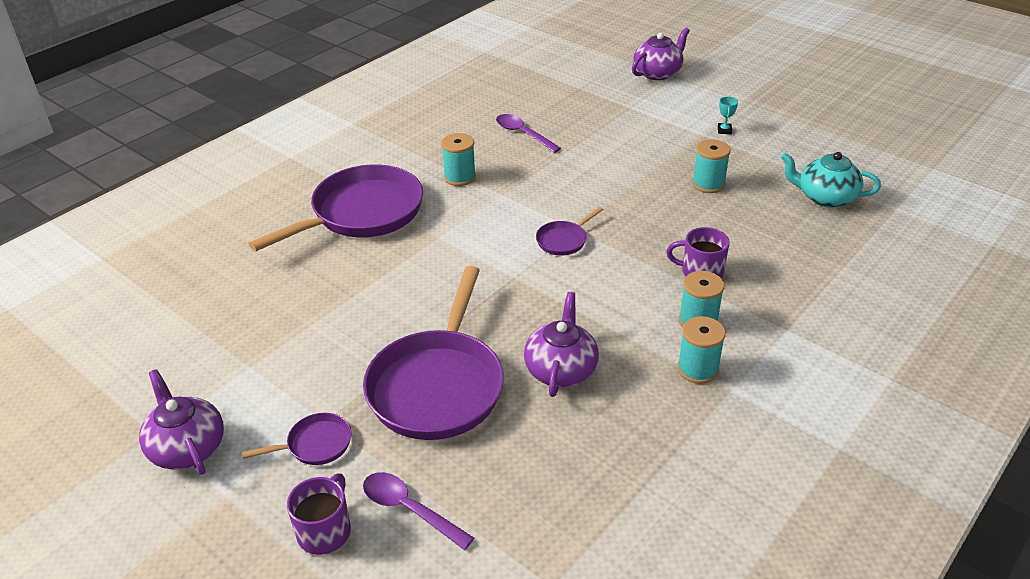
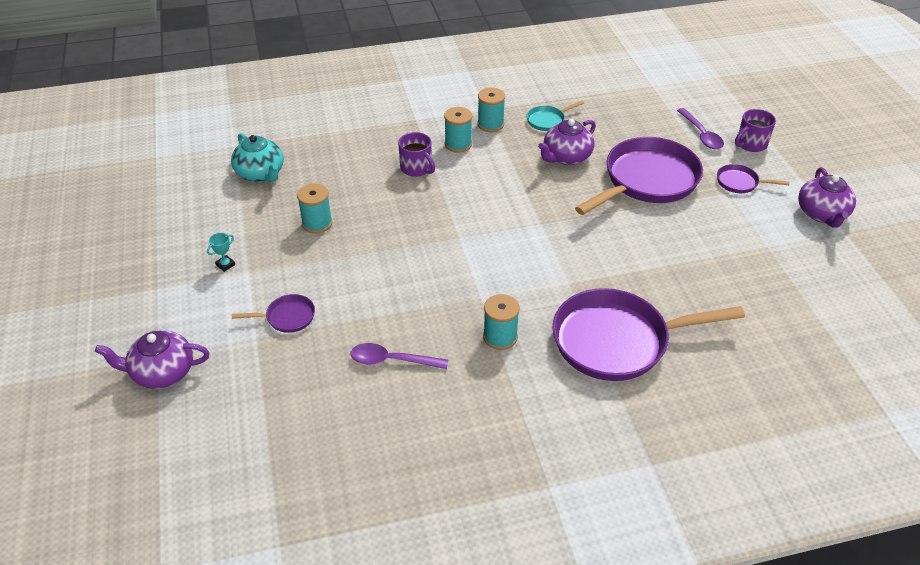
camera: 145 degrees left, 5 degrees up
(523, 134) = (392, 360): purple spoon -> purple spoon turned 105 degrees clockwise
(563, 240) = (477, 232): purple pan -> purple pan (287, 317)
(638, 415) = (547, 120): none -> turquoise pan

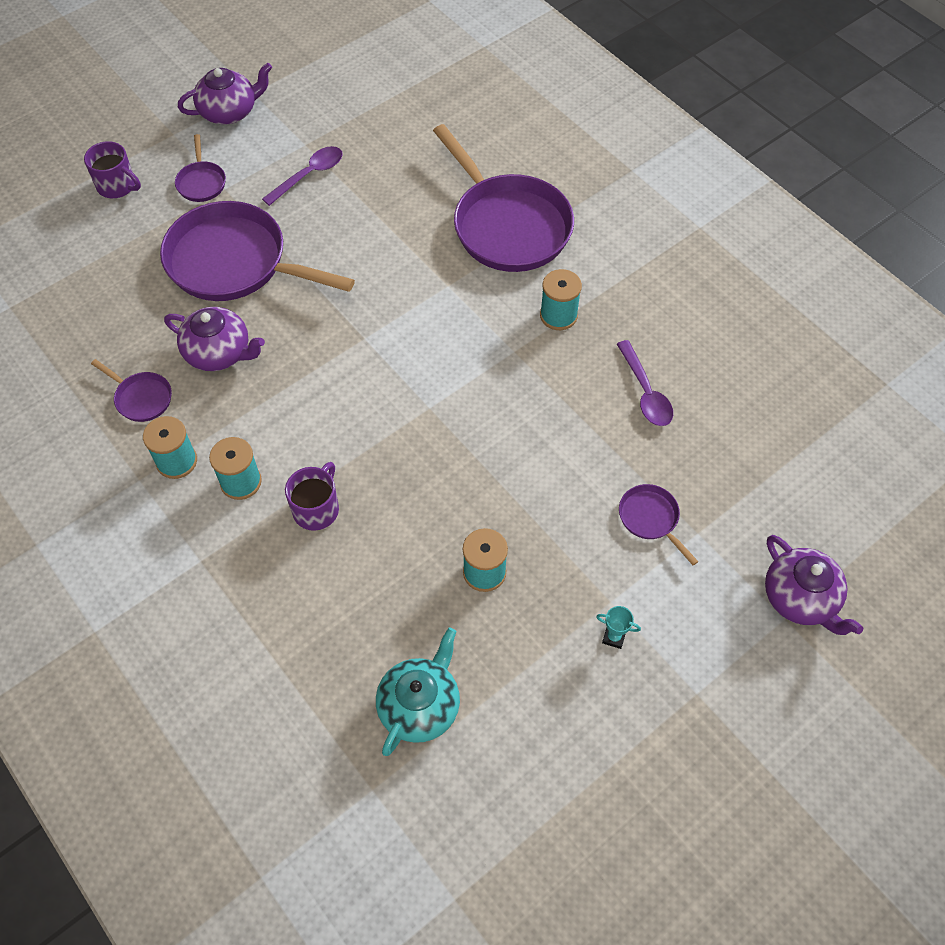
camera: 115 degrees left, 15 degrees up
(547, 120) = (141, 398): turquoise pan -> purple pan
(701, 134) = (114, 233): purple spoon -> purple spoon (309, 175)

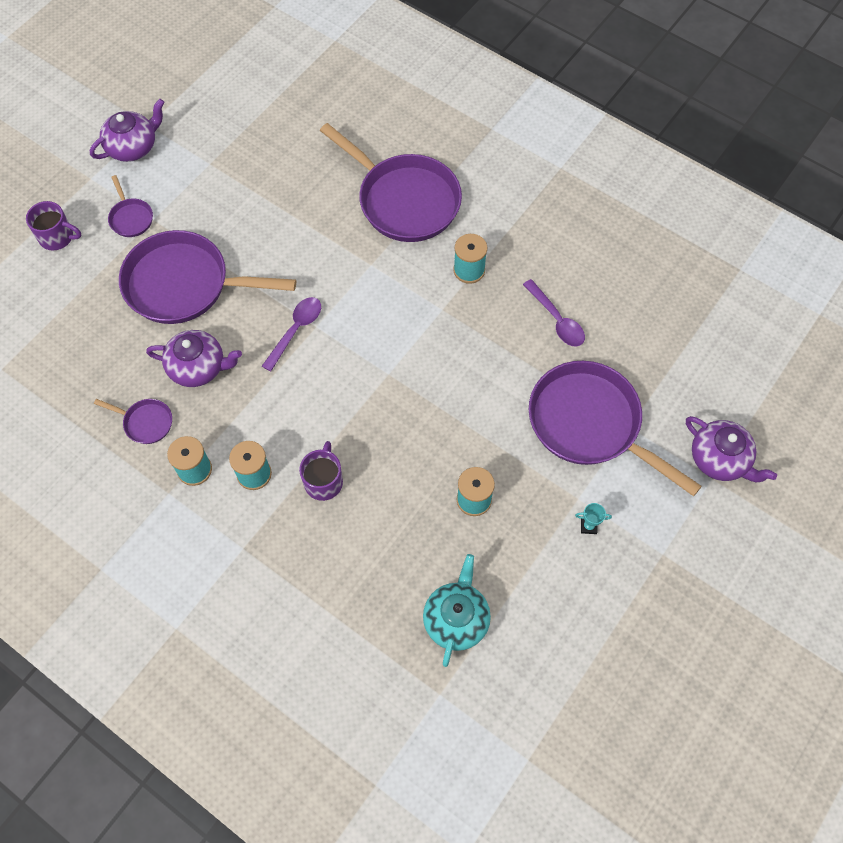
camera: 15 degrees left, 5 degrees up
(309, 175) = (222, 191): purple spoon -> purple spoon (296, 330)
(651, 519) = (590, 424): purple pan -> purple pan, size x2.29

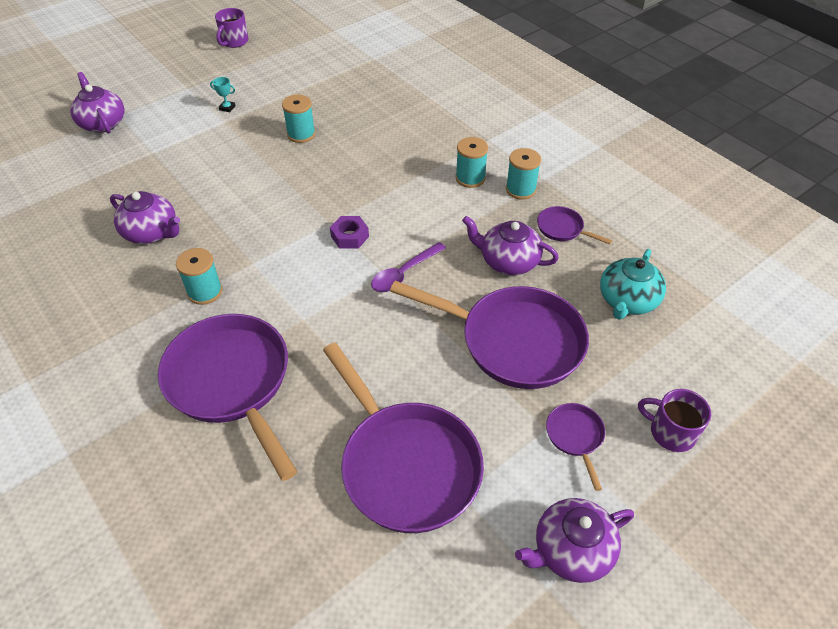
camera: 165 degrees left, 15 degrees down
(324, 481) = (413, 164): purple mug -> purple mug (234, 42)
(361, 361) = (350, 236): none -> purple nut
(456, 619) = (347, 83): turquoise teapot -> turquoise teapot (627, 301)
(556, 320) = (152, 233): purple spoon -> purple teapot
(590, 424) = (181, 159): purple pan -> purple pan (406, 465)

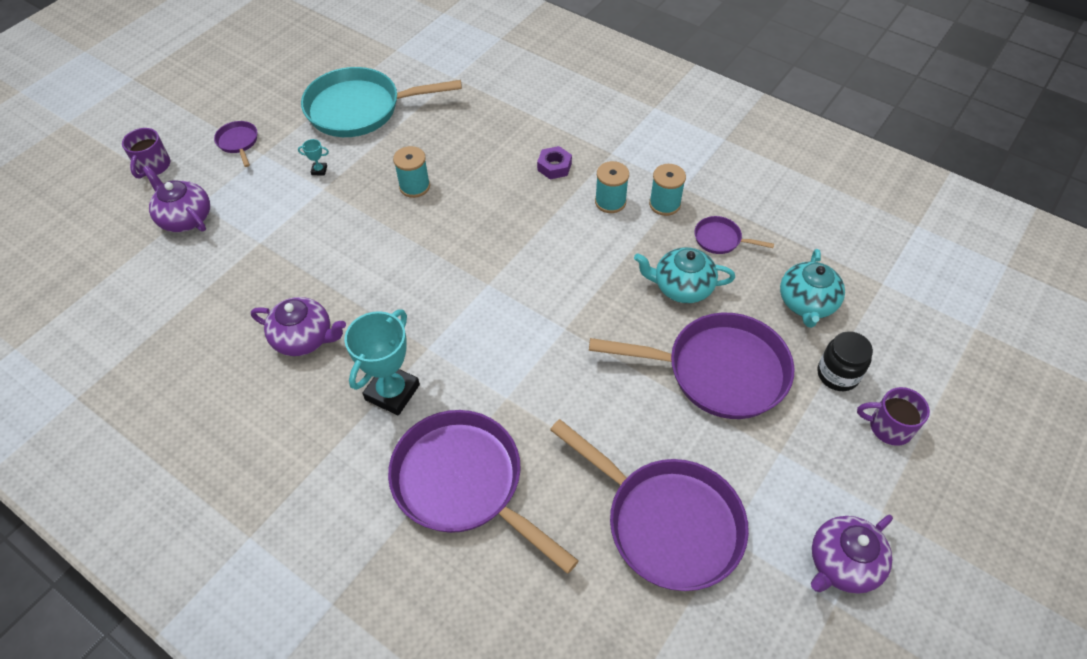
camera: 15 degrees left, 5 degrees up
(205, 292) = (392, 392): turquoise spool -> turquoise trophy
(234, 42) = (289, 85): purple mug -> purple mug (153, 166)
(283, 68) = (360, 109): none -> turquoise pan
(350, 236) = (515, 295): purple nut -> purple nut (554, 167)
(404, 273) = (586, 324): purple spoon -> none
(508, 261) = (682, 287): purple teapot -> turquoise teapot
(575, 437) = (808, 454): purple pan -> purple pan (238, 142)
(634, 371) = (837, 374): none -> black jar

